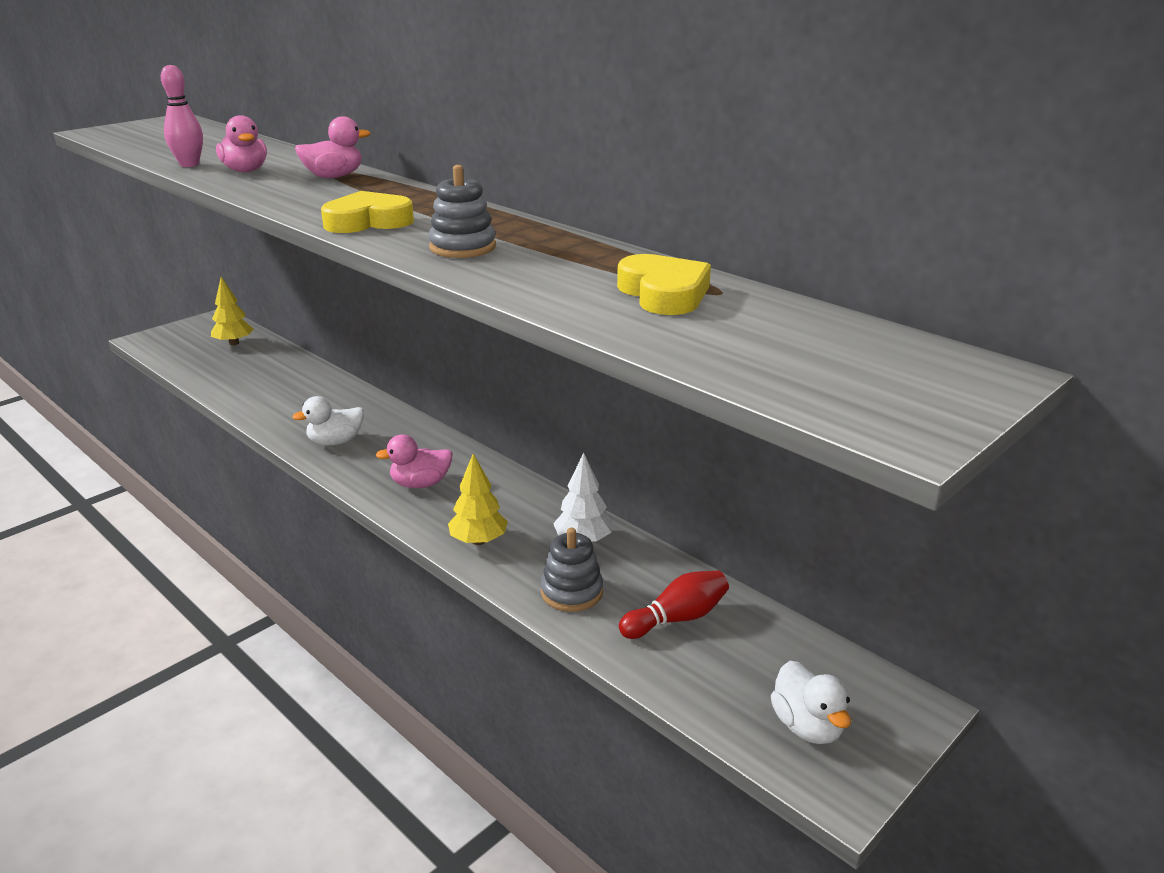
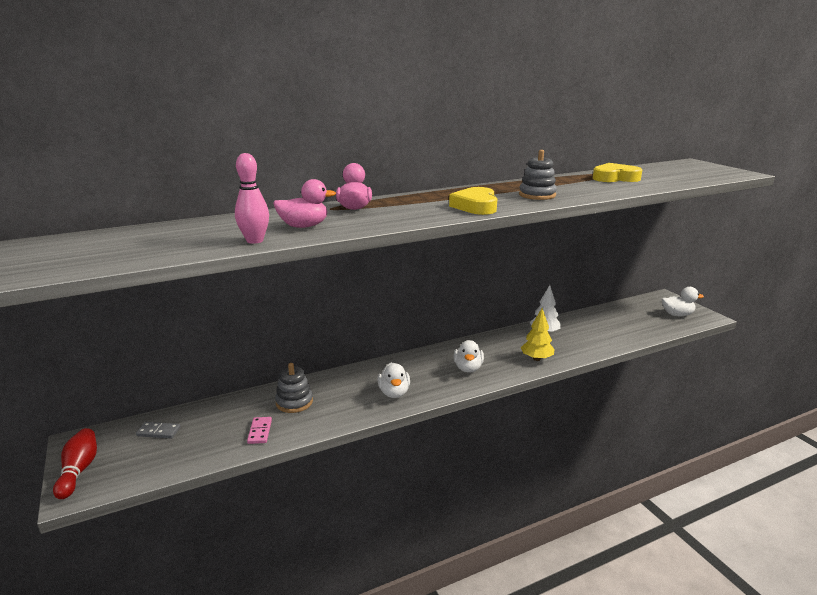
camera: 70 degrees left, 5 degrees down
(234, 343) = (159, 432): yellow tree -> grey domino
(239, 386) = (260, 432): none -> pink domino
(420, 484) = (468, 368): pink duck -> white duck
(571, 592) = (587, 342): grey stacking toy -> grey stacking toy (294, 402)
(677, 618) = (610, 324): red bowling pin -> red bowling pin (79, 470)

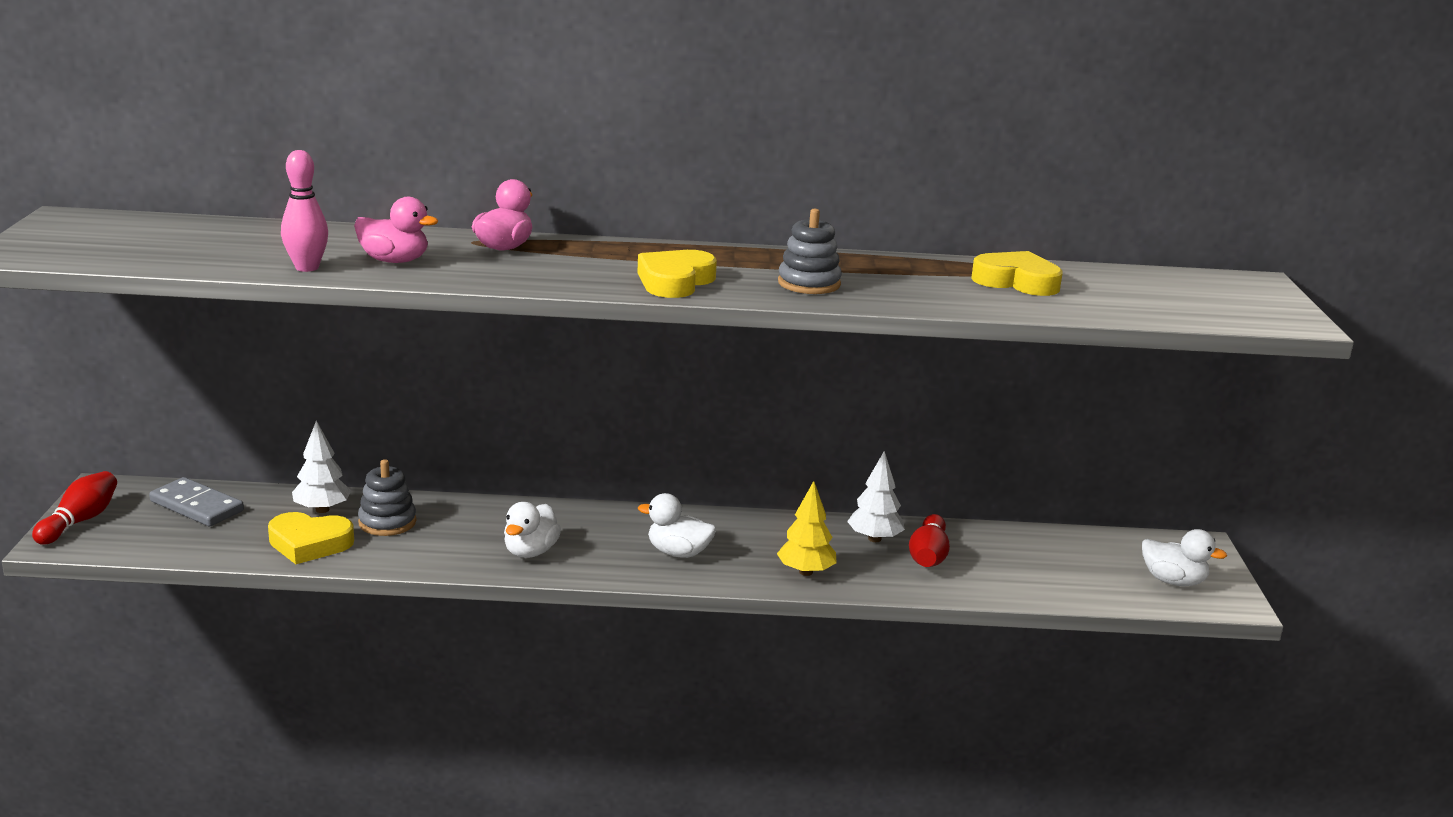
camera: 25 degrees right, 0 degrees up
(159, 432) = (197, 506): grey domino -> grey domino, size x1.67
(246, 407) = (322, 509): none -> white tree
(260, 432) = (309, 544): pink domino -> yellow heart
(468, 368) = (678, 553): white duck -> white duck turned 75 degrees clockwise
(576, 334) = (928, 556): none -> red bowling pin

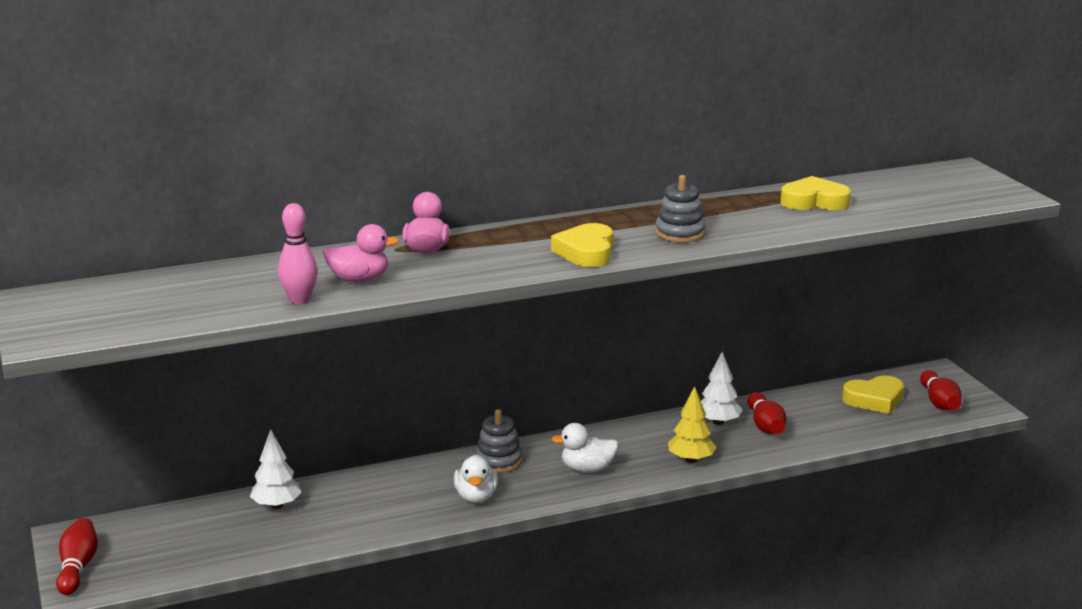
camera: 20 degrees left, 0 degrees up
(197, 506) = (167, 529): grey domino -> none
(309, 544) = (294, 535): yellow heart -> yellow heart (874, 399)
(387, 522) = (340, 502): grey stacking toy -> grey stacking toy (498, 461)
(1173, 581) = (939, 402): white duck -> red bowling pin

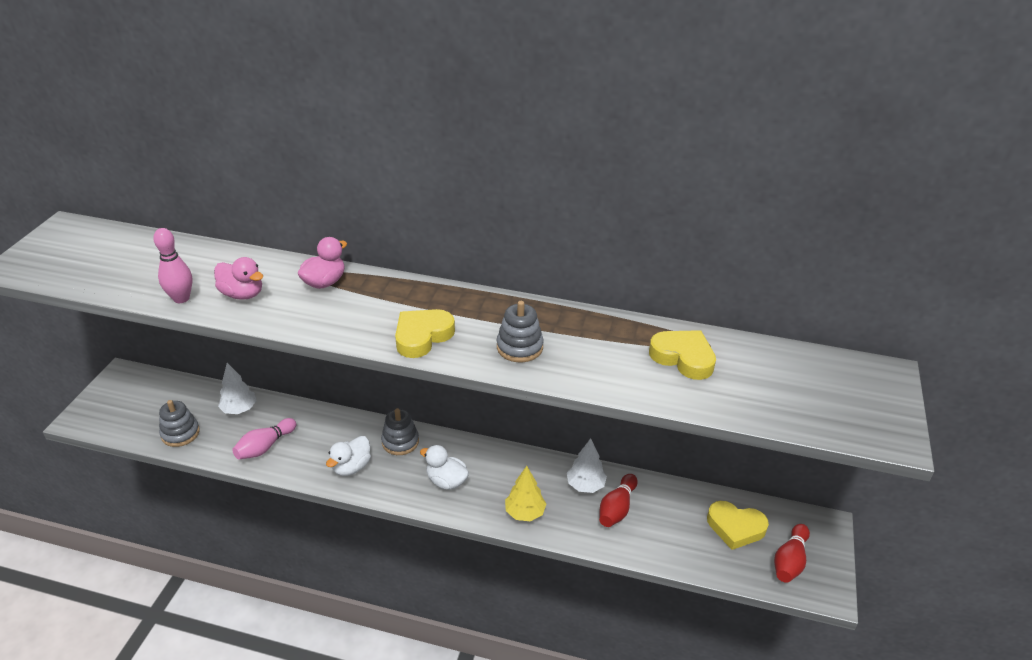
camera: 35 degrees right, 15 degrees up
(78, 567) = (97, 402): red bowling pin -> none
(235, 549) = (180, 433): none -> grey stacking toy
(356, 520) = (265, 447): none -> pink bowling pin

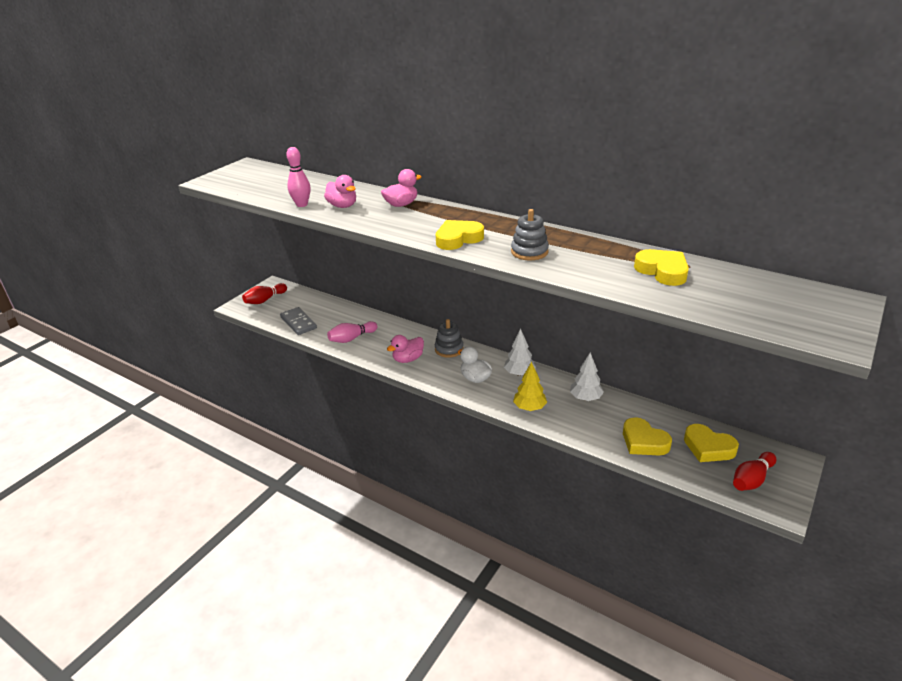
camera: 20 degrees right, 5 degrees down
(180, 433) = (298, 323): grey stacking toy -> grey domino
(239, 409) = (342, 314): white tree -> white tree (519, 373)
(351, 467) = (408, 359): white duck -> pink duck
(617, 508) = (607, 417): red bowling pin -> red bowling pin (265, 300)
(666, 534) = (643, 441): none -> yellow heart

